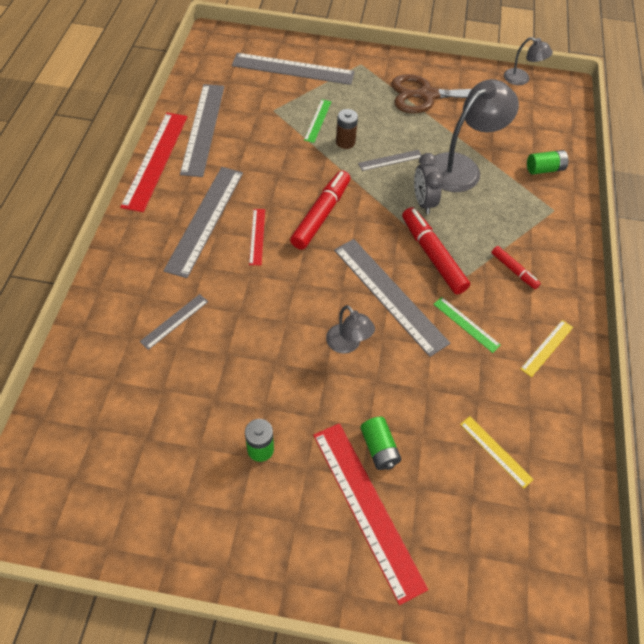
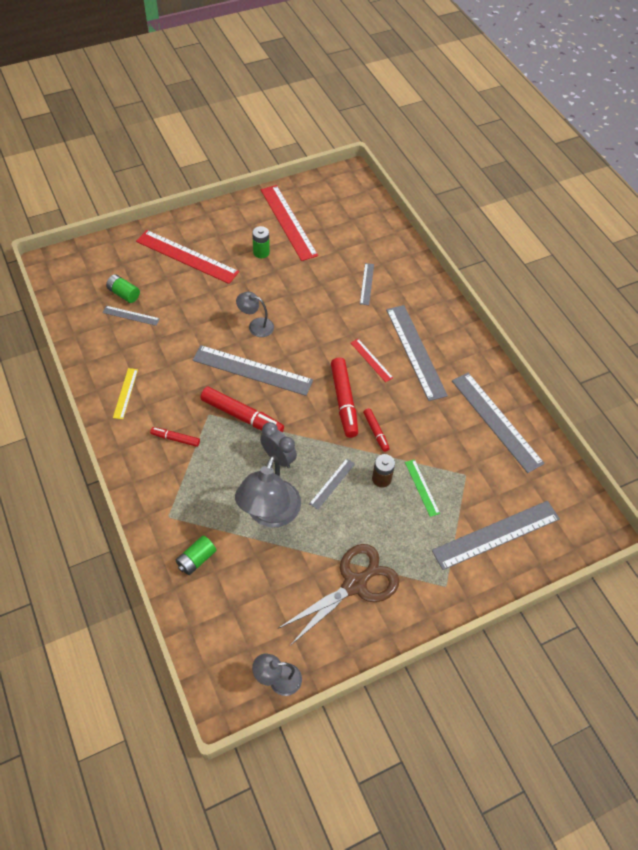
camera: 145 degrees right, 0 degrees up
(155, 160) = (496, 374): red ruler -> red ruler (288, 222)
(316, 175) = (375, 432): none -> red marker
(379, 448) = (198, 284): green battery -> green battery (124, 294)
(466, 324) = (189, 379): green ruler -> none
(495, 451) = (131, 315): yellow ruler -> grey ruler

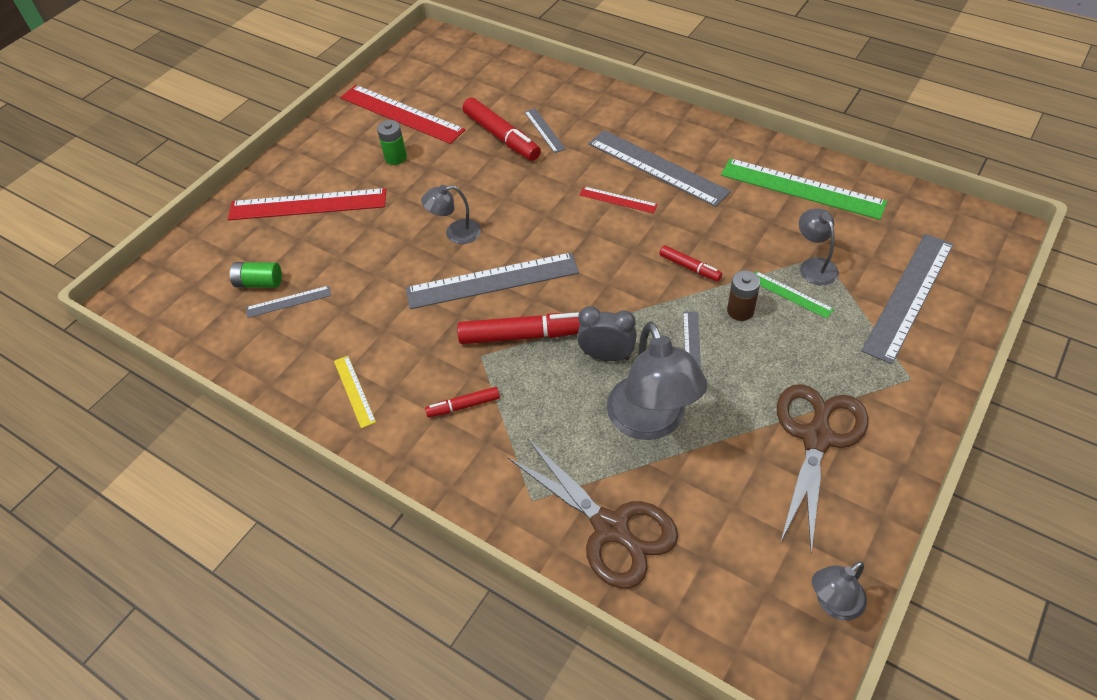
camera: 25 degrees left, 5 degrees down
(196, 559) = (610, 528): green battery -> brown scissors
(343, 401) = (626, 256): red marker -> red marker (501, 137)
(454, 478) = (814, 266): none -> grey lamp
(496, 421) = (802, 188): grey ruler -> green ruler

